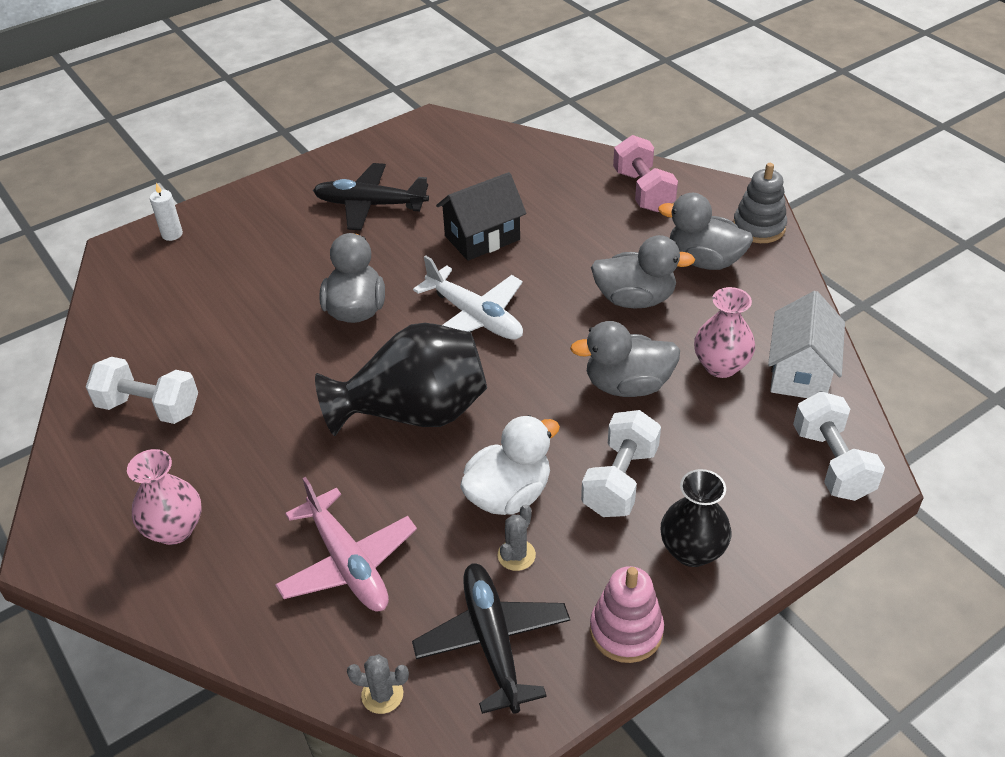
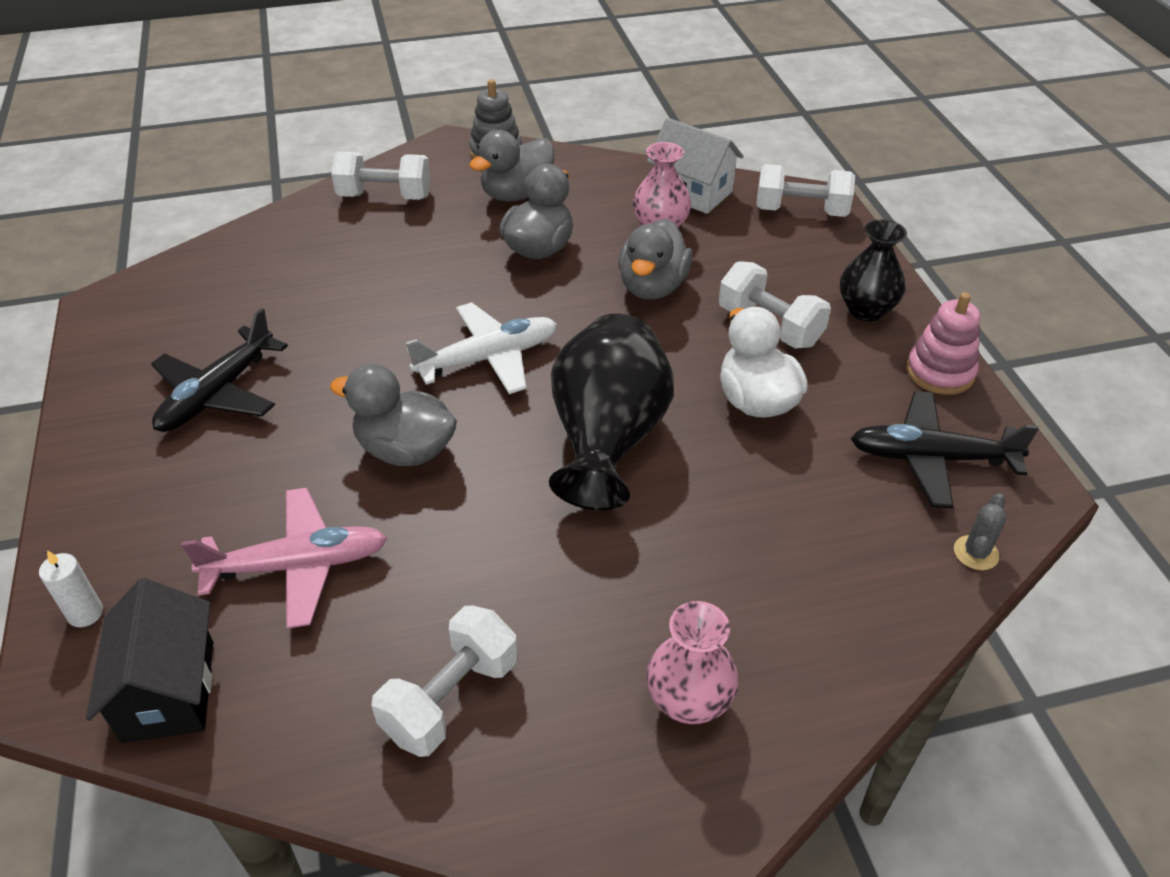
camera: 70 degrees left, 0 degrees up
(348, 563) = (801, 543): pink plane -> pink plane (298, 565)
(482, 238) = (362, 320): black house -> black house (169, 691)
(516, 555) = (834, 415): grey cactus -> none
(643, 191) = (385, 196): pink dumbbell -> white dumbbell

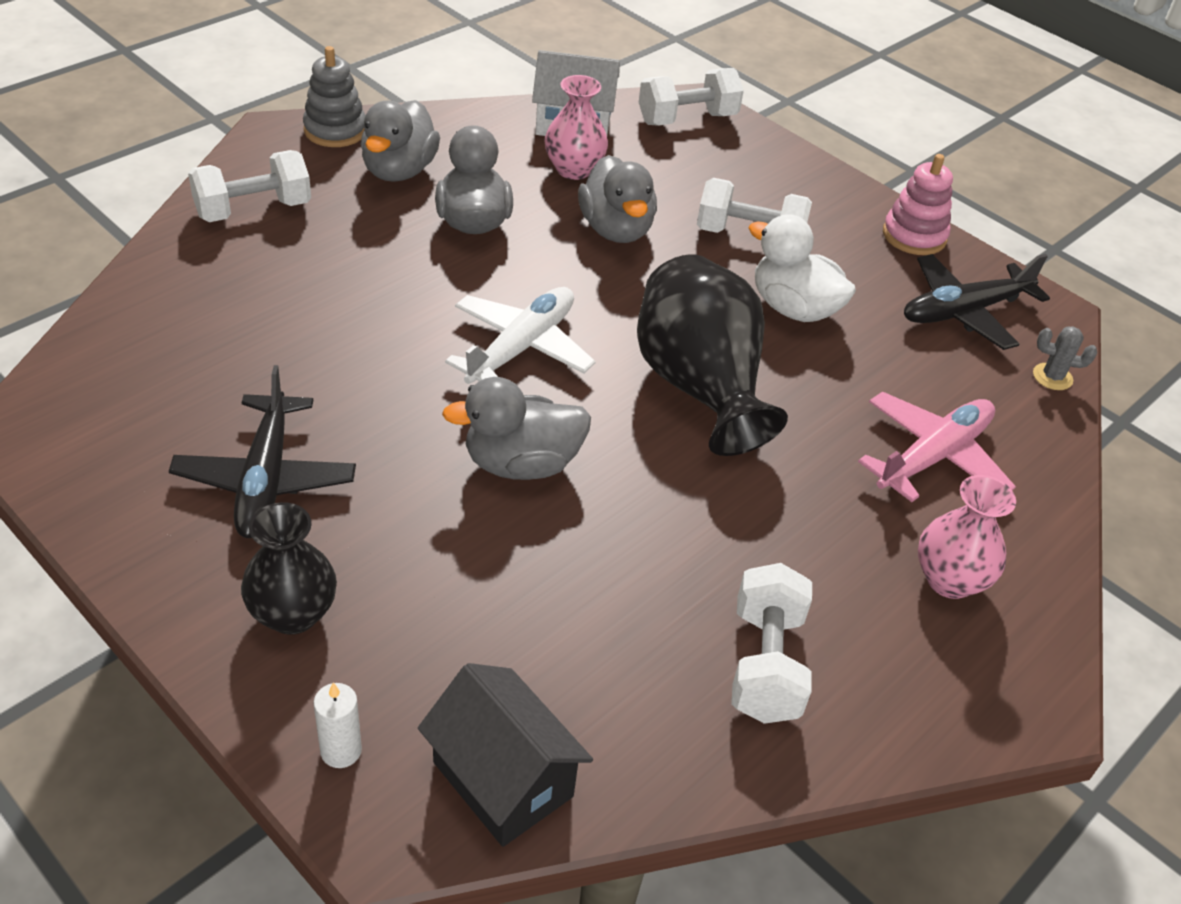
camera: 35 degrees left, 0 degrees up
(298, 565) = (518, 612): pink plane -> pink plane (933, 456)
(866, 310) = (815, 198): black vase -> black vase (293, 614)
(975, 553) = (1052, 377): grey cactus -> grey cactus turned 75 degrees counterclockwise

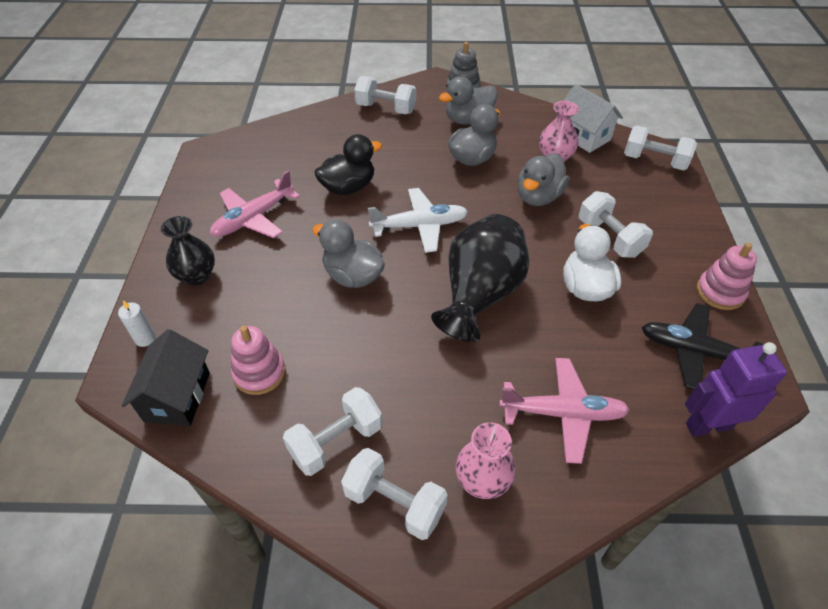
camera: 50 degrees right, 5 degrees up
(265, 479) = (253, 218): black plane -> pink plane
(353, 352) = (348, 187): none -> black duck
(569, 665) = (259, 373): none -> pink stacking toy
(904, 673) = (394, 503): none -> white dumbbell
(1052, 377) = (708, 425): grey cactus -> purple robot

